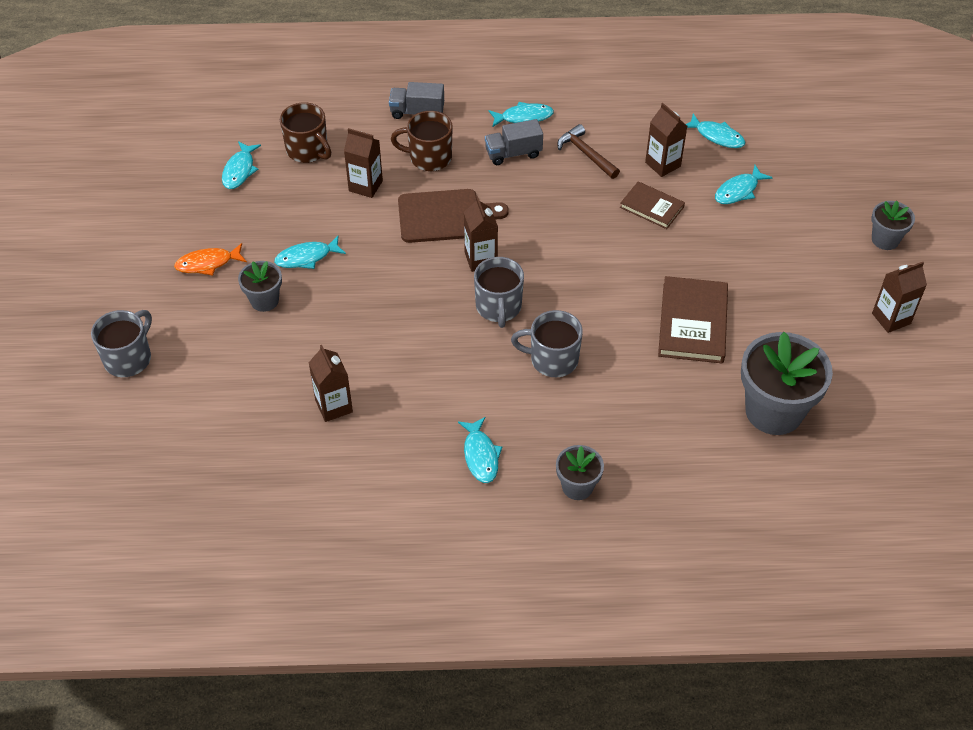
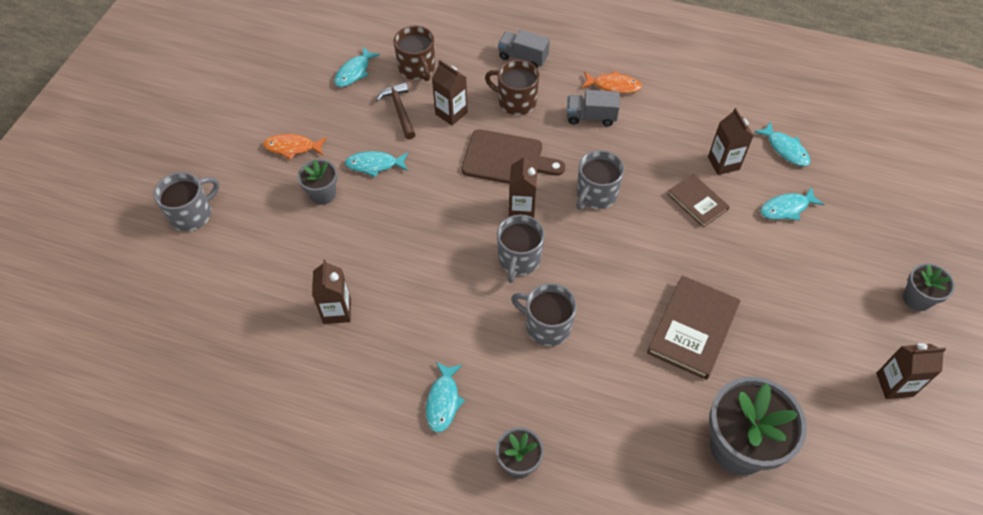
camera: 20 degrees right, 5 degrees up
(523, 117) = (613, 85): turquoise fish -> orange fish
(549, 226) = (596, 194): none -> grey mug
(586, 154) = (656, 134): brown hammer -> brown hammer (399, 110)

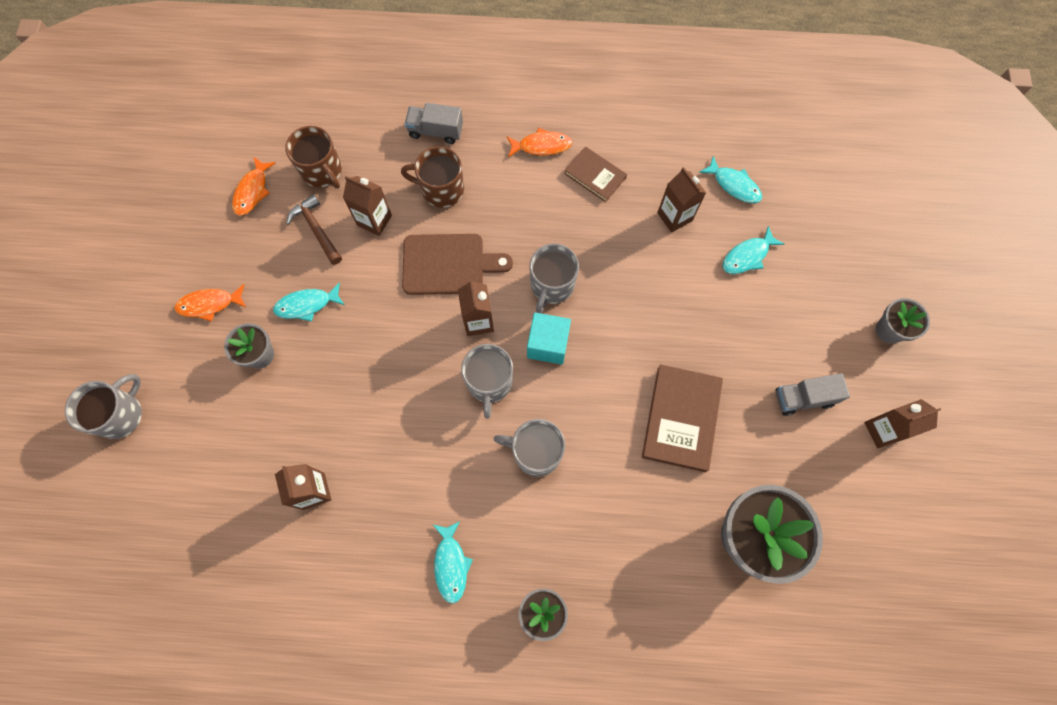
camera: 15 degrees left, 15 degrees up
(354, 72) = (252, 191): turquoise fish -> orange fish
(580, 240) = (548, 344): none -> turquoise cube
(591, 117) = (526, 191): grey truck -> grey truck (803, 398)
(697, 202) = (657, 270): brown book -> brown book (595, 175)

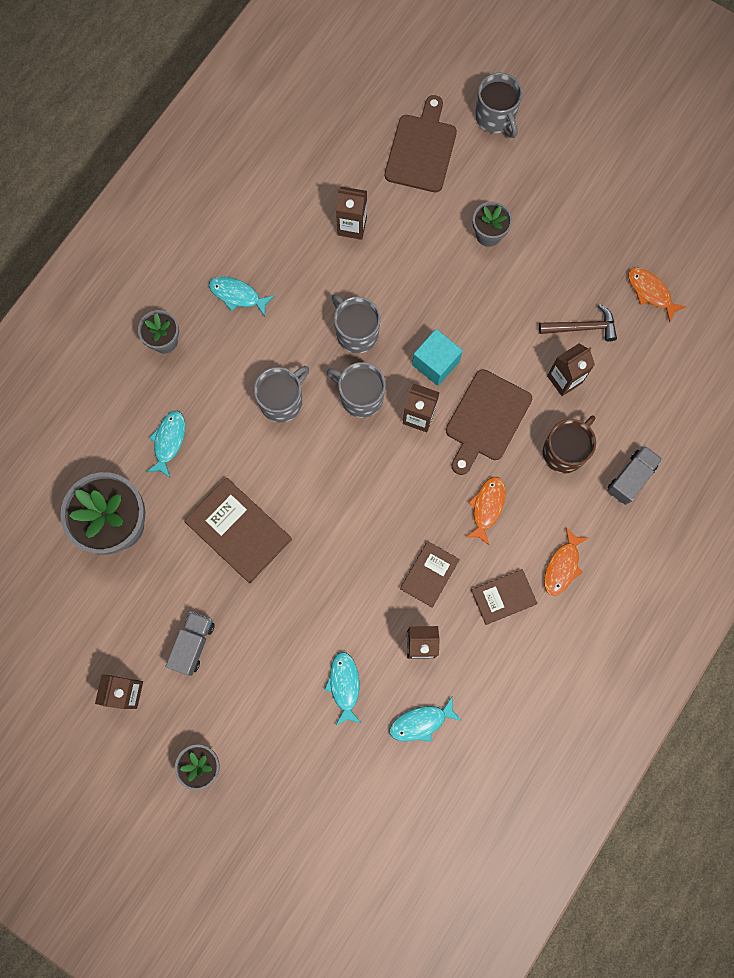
camera: 120 degrees right, 5 degrees up
(191, 469) = (421, 149): none -> brown cutting board
(209, 304) = (556, 215): orange fish -> orange fish (487, 507)
(307, 305) = (513, 288): turquoise fish -> turquoise fish (169, 441)
(322, 171) = (640, 359): brown mug -> none
(548, 344) = (365, 461): turquoise cube -> turquoise cube (435, 363)
(552, 286) = (416, 495): grey mug -> grey mug (356, 332)
(613, 239) = (429, 574): none -> brown book

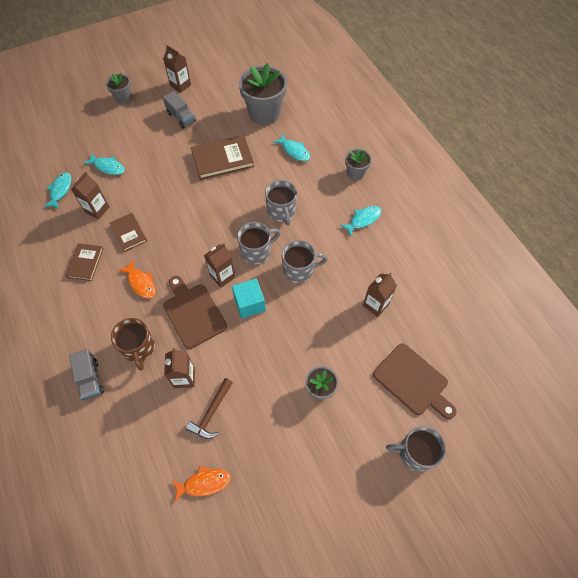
camera: 120 degrees right, 15 degrees down
(562, 566) = (74, 304): orange fish -> none

